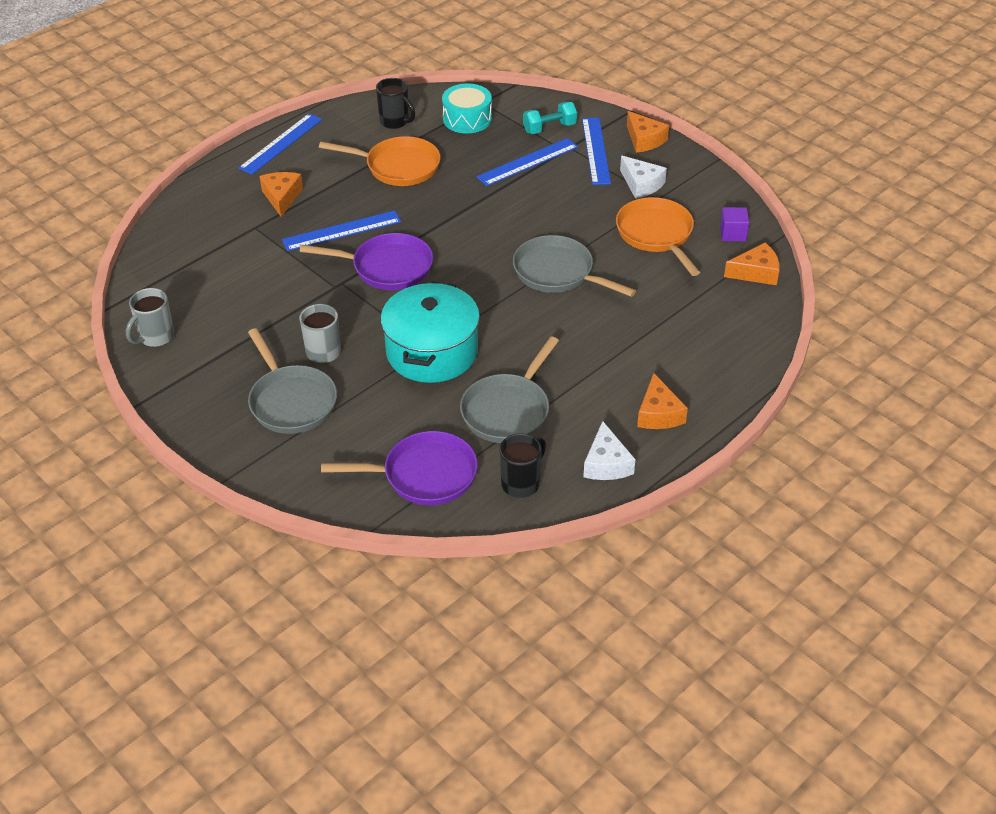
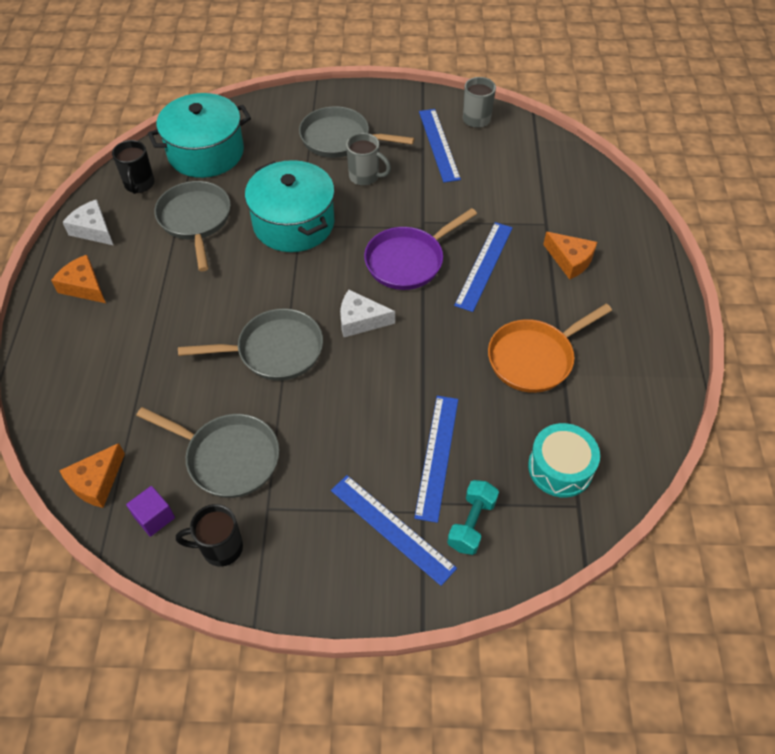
camera: 135 degrees right, 10 degrees up
(281, 143) = (655, 307): blue ruler -> blue ruler (438, 144)
(395, 122) = (612, 408): black mug -> black mug (220, 548)
(424, 475) = (206, 152): purple pan -> turquoise pot
(641, 184) = (301, 515): white cheese -> white cheese (360, 320)
(644, 140) = (360, 591): orange cheese -> none
(656, 235) = (228, 458): orange pan -> grey pan

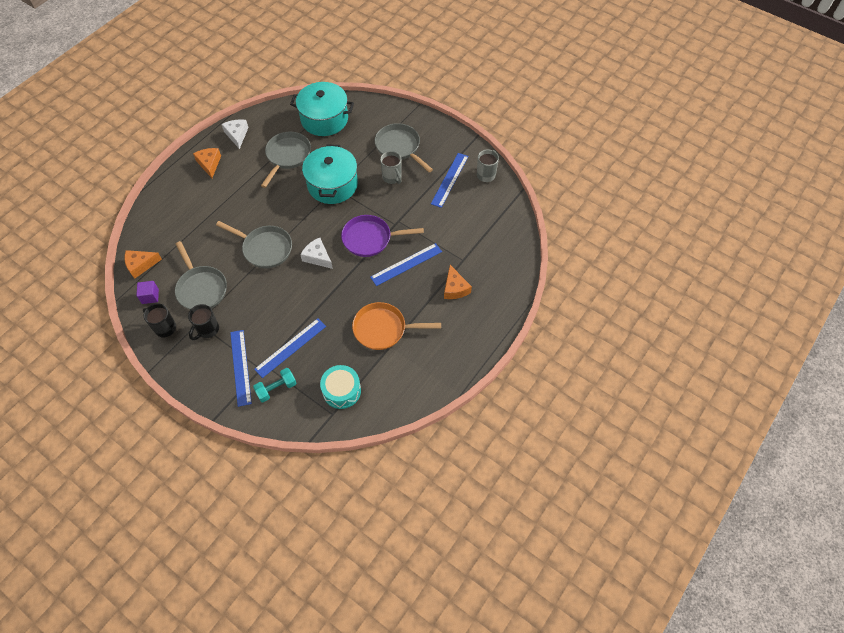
camera: 35 degrees right, 5 degrees up
(139, 185) = (277, 121): black mug -> black mug (207, 330)

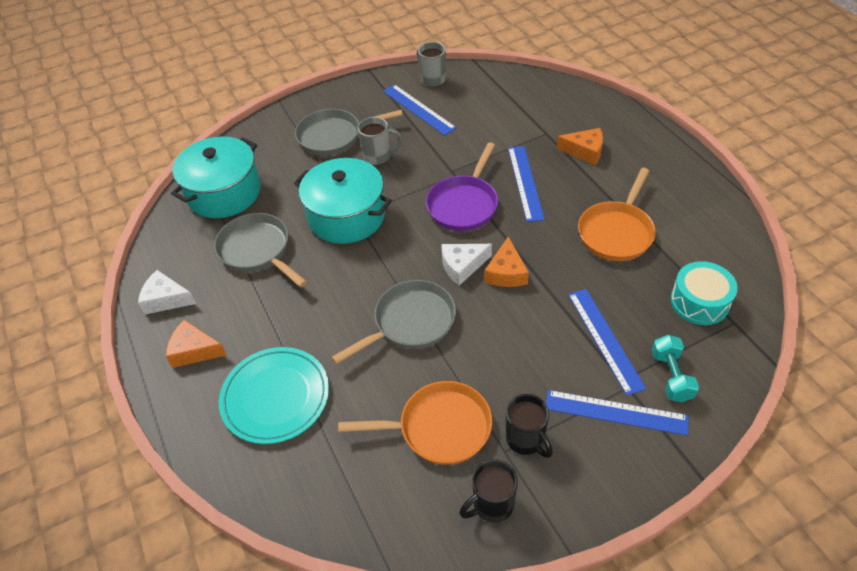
camera: 60 degrees left, 10 degrees down
(141, 265) = (337, 510): orange cheese -> orange cheese (506, 272)
(150, 296) = (414, 511): purple cube -> none
(194, 211) = (275, 397): none -> turquoise plate
(201, 288) = (439, 428): grey pan -> orange pan

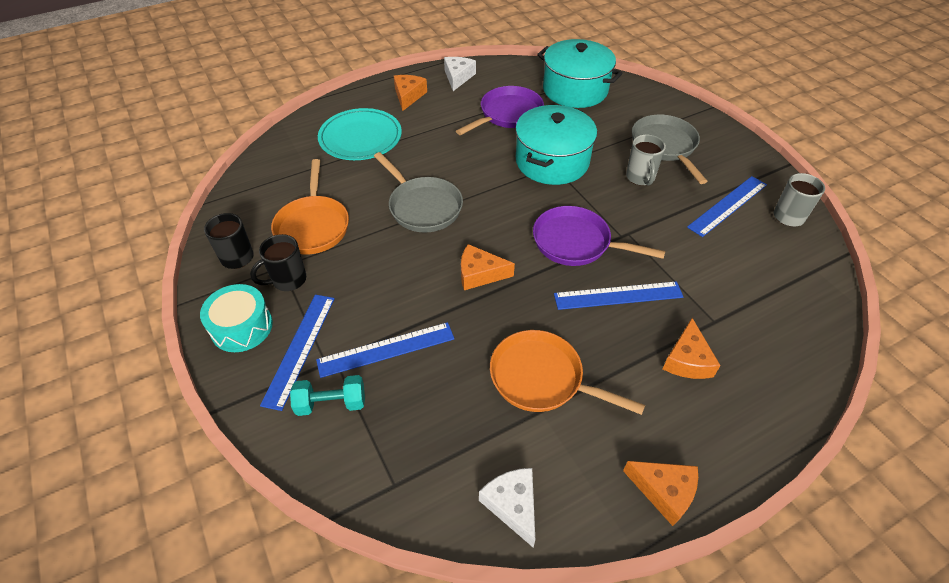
camera: 85 degrees right, 0 degrees up
(257, 250) = (508, 114): grey pan -> purple pan
(462, 266) = (489, 241): white cheese -> white cheese (512, 505)
(695, 174) = (664, 491): none -> orange cheese
(699, 302) = (429, 451): turquoise drum -> turquoise drum (242, 327)

